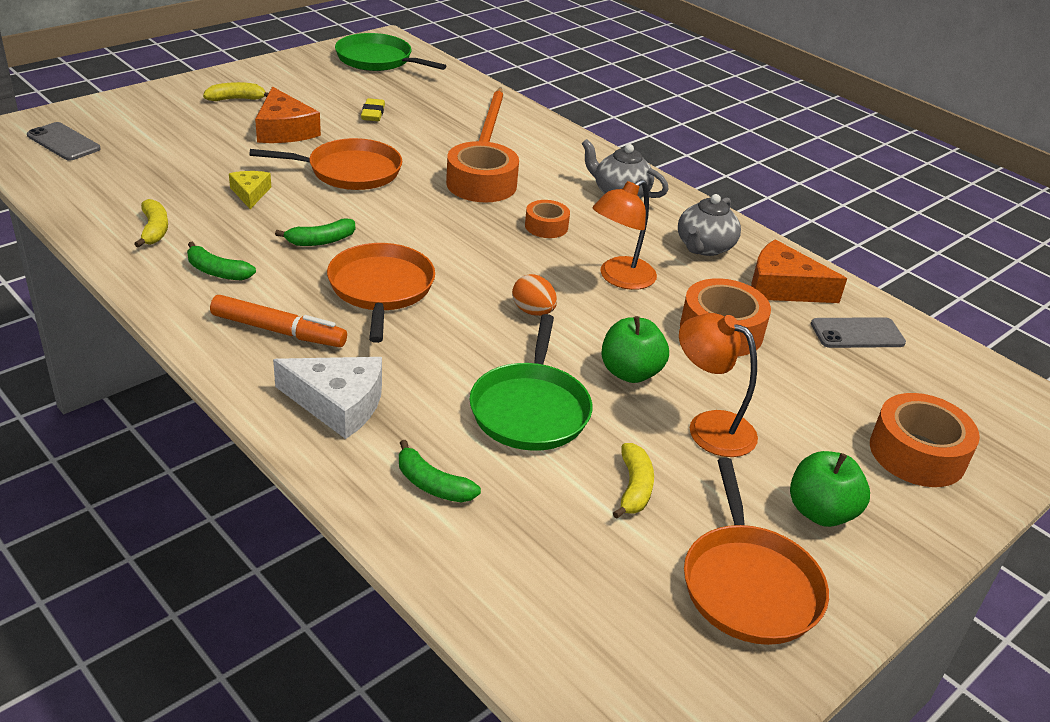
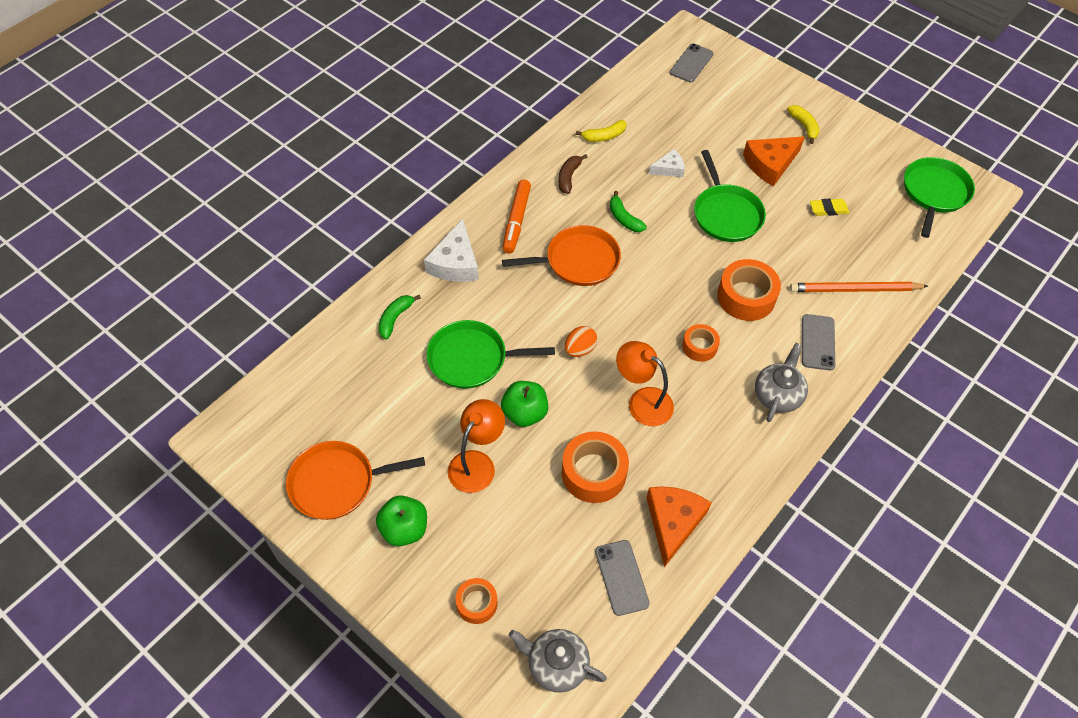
camera: 85 degrees right, 20 degrees up
(217, 271) = (569, 177): green banana -> brown banana
(250, 193) = (669, 169): yellow cheese -> white cheese
(349, 171) = (726, 214): orange pan -> green pan
(554, 158) = (818, 342): none -> grey phone
(634, 488) = (409, 420): yellow banana -> none
(704, 247) = (714, 462): grey teapot -> grey teapot (556, 665)
(917, 453) = (477, 603): orange tape -> orange tape, size x0.58

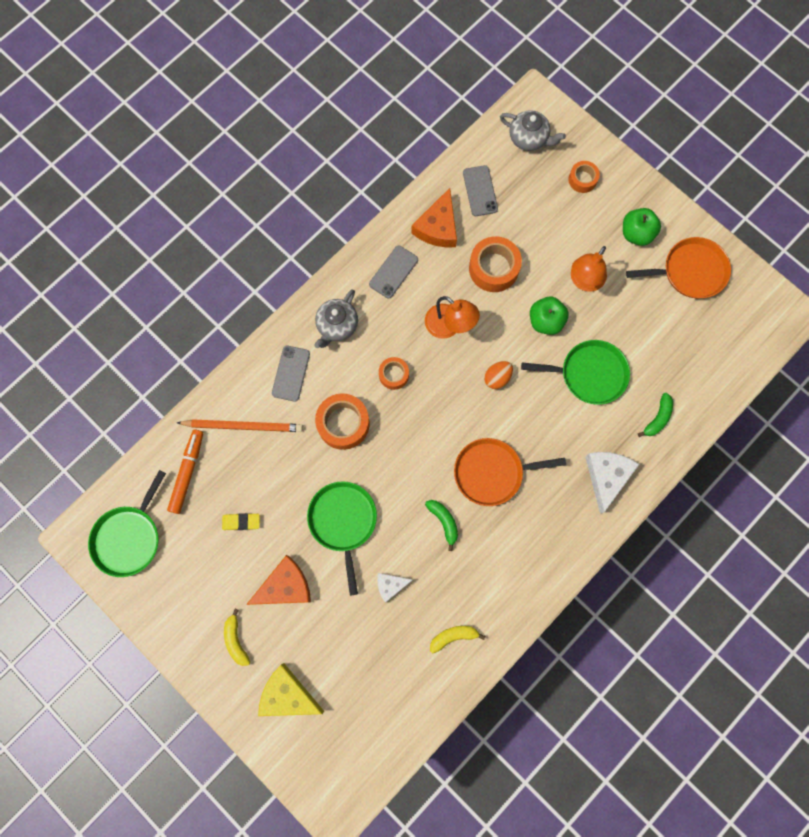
camera: 175 degrees left, 20 degrees up
(516, 221) = (548, 524): orange marker -> orange marker (187, 472)
(569, 177) = (494, 579): brown banana -> none
(691, 63) = (341, 752): grey phone -> grey phone (393, 272)
(747, 94) = (287, 694): none -> yellow cheese

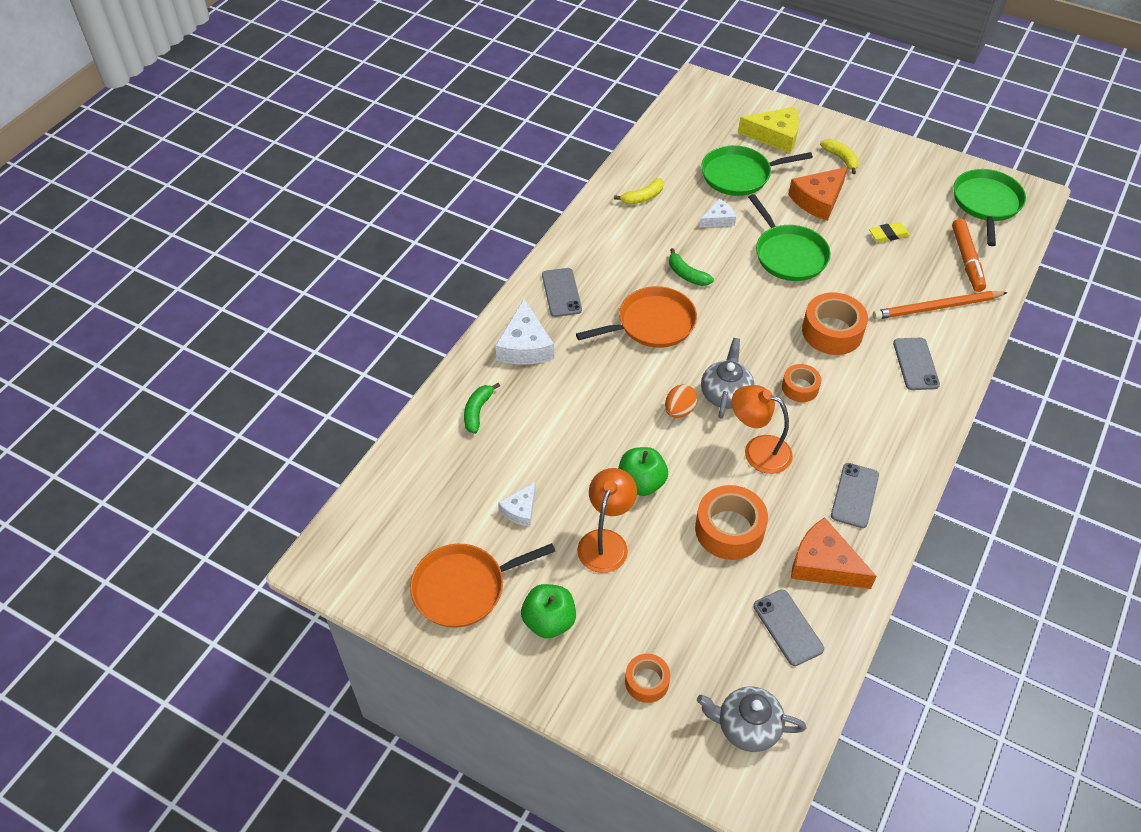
camera: 165 degrees right, 25 degrees down
(337, 325) = (891, 421): grey teapot -> grey teapot (725, 394)
(438, 227) = (824, 564): orange cheese -> orange cheese turned 60 degrees counterclockwise
(562, 530) = (561, 292): none -> grey phone
(589, 374) = (570, 438): green pan -> green pan (739, 175)
(640, 321) = (520, 510): none -> white cheese

